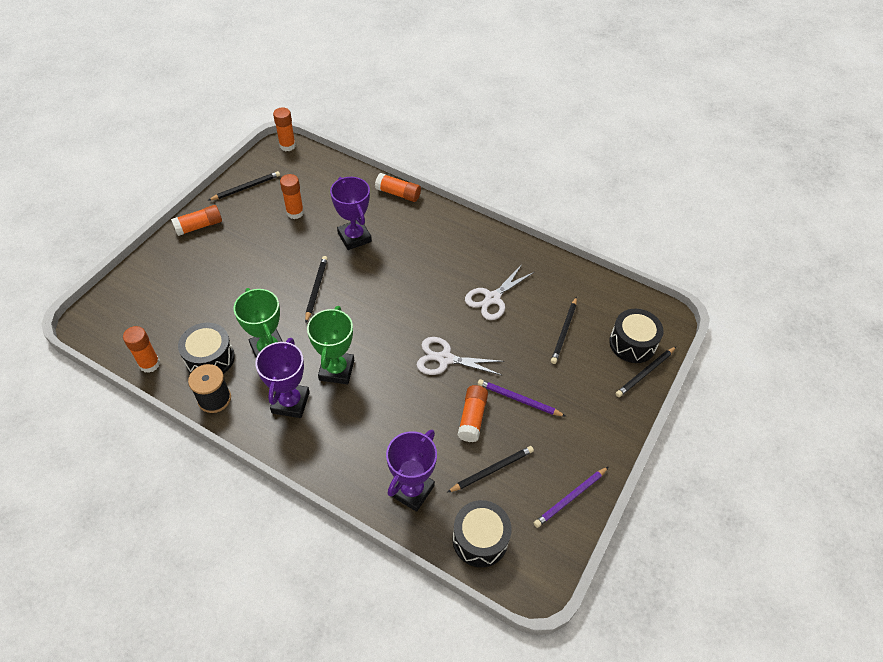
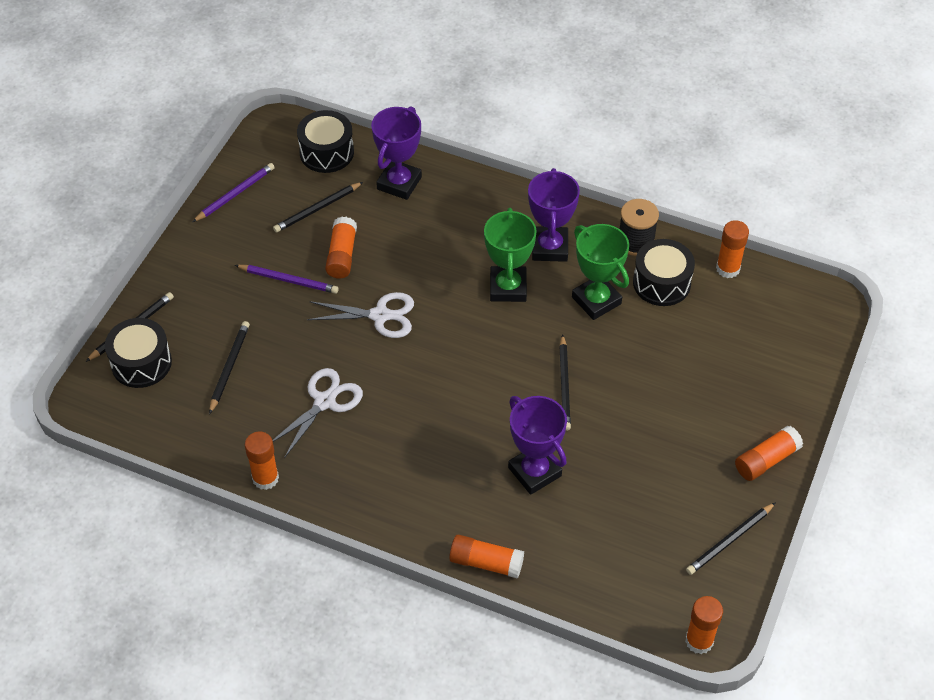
camera: 175 degrees right, 0 degrees up
(295, 213) = (636, 503): orange glue stick -> orange glue stick (265, 478)

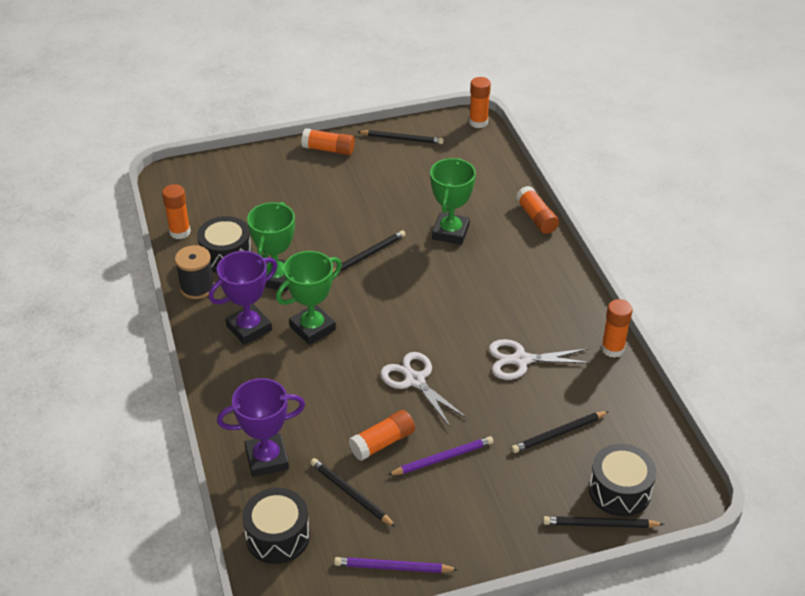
camera: 130 degrees left, 10 degrees down
(288, 280) = (442, 458): purple pencil -> purple pencil turned 90 degrees clockwise
(317, 209) = (351, 494): black pencil -> black pencil turned 150 degrees counterclockwise
(534, 472) = (450, 232): purple trophy -> green trophy

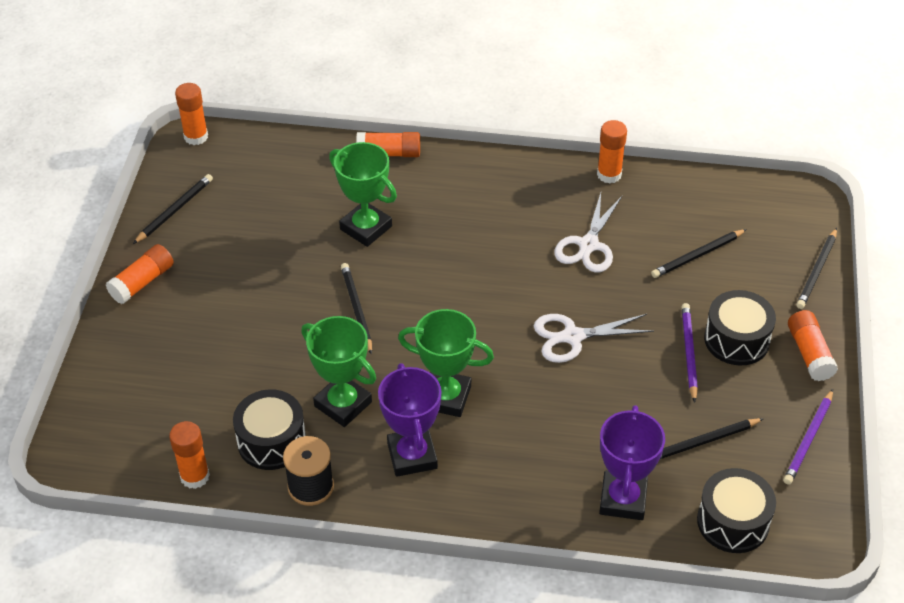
camera: 65 degrees left, 5 degrees up
(312, 328) = (446, 397): green trophy -> green trophy turned 60 degrees counterclockwise
(382, 442) = (646, 393): orange glue stick -> orange glue stick (809, 353)
(559, 434) = (697, 256): black pencil -> black pencil turned 60 degrees clockwise
(619, 491) = (784, 242): black drum -> black drum (736, 339)

